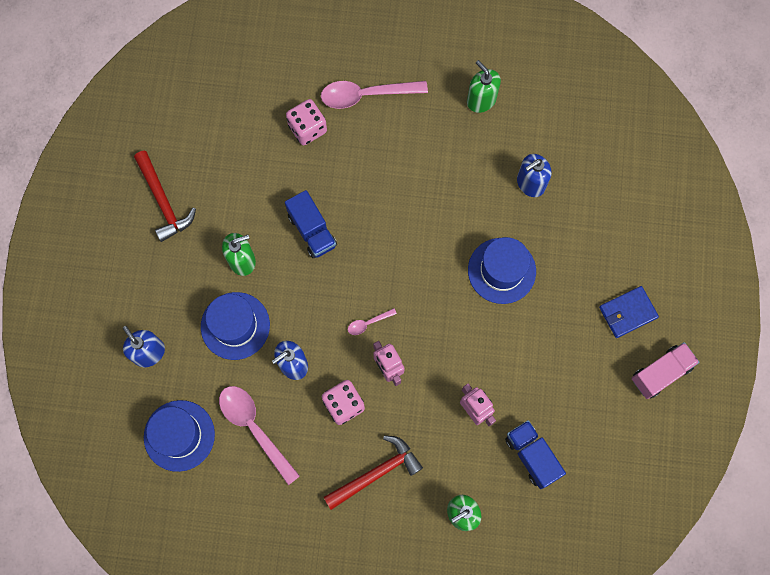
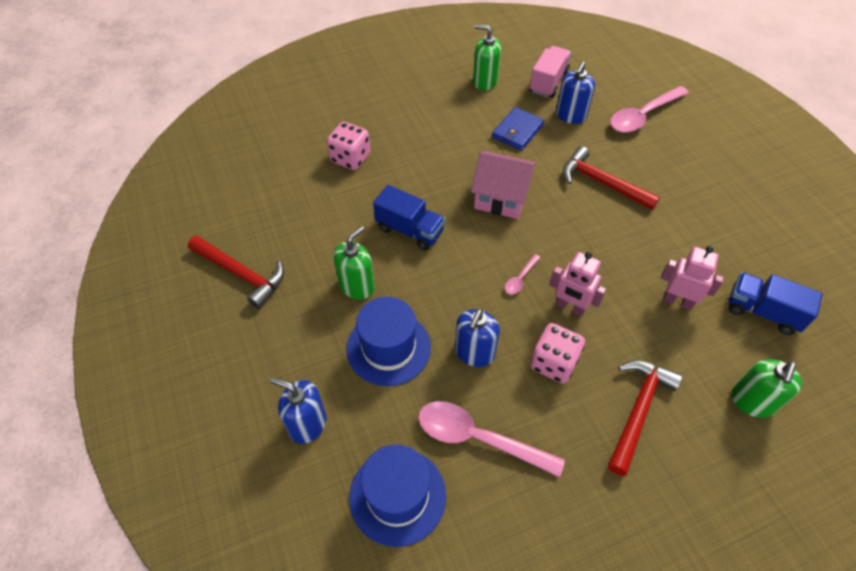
camera: 30 degrees left, 20 degrees down
(366, 95) = (386, 115): pink spoon -> pink spoon (643, 116)
(406, 239) = (501, 197): none -> pink house
(501, 270) = (602, 183): blue hat -> red hammer
(627, 313) = (727, 164): blue wallet -> blue wallet (517, 131)
(661, 373) = (795, 193): pink truck -> pink truck (548, 82)

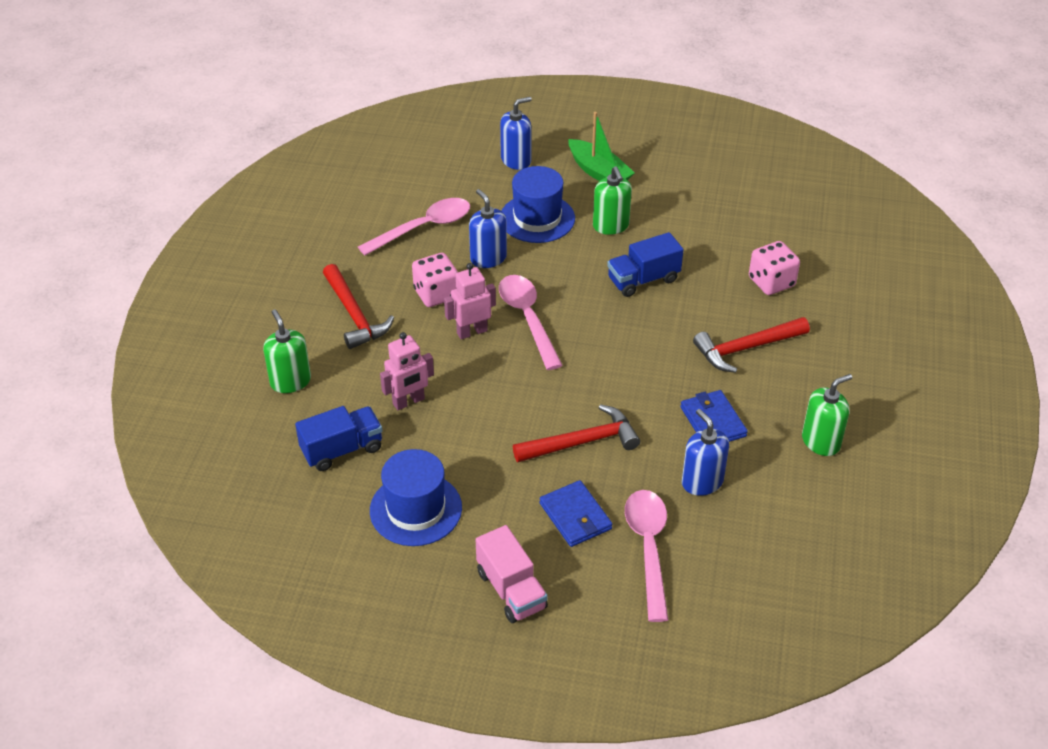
camera: 125 degrees right, 10 degrees down
(241, 274) = (681, 173): red hammer -> red hammer (746, 348)
(281, 338) = (599, 172): none -> green boat
(397, 496) = (426, 177): blue hat -> blue hat (416, 509)
(501, 197) = (629, 357): pink house -> none
(520, 279) = (527, 318): pink spoon -> pink spoon, size x2.17
(548, 82) = (777, 498): pink truck -> pink truck (511, 590)
(660, 156) = (575, 516): none -> blue wallet

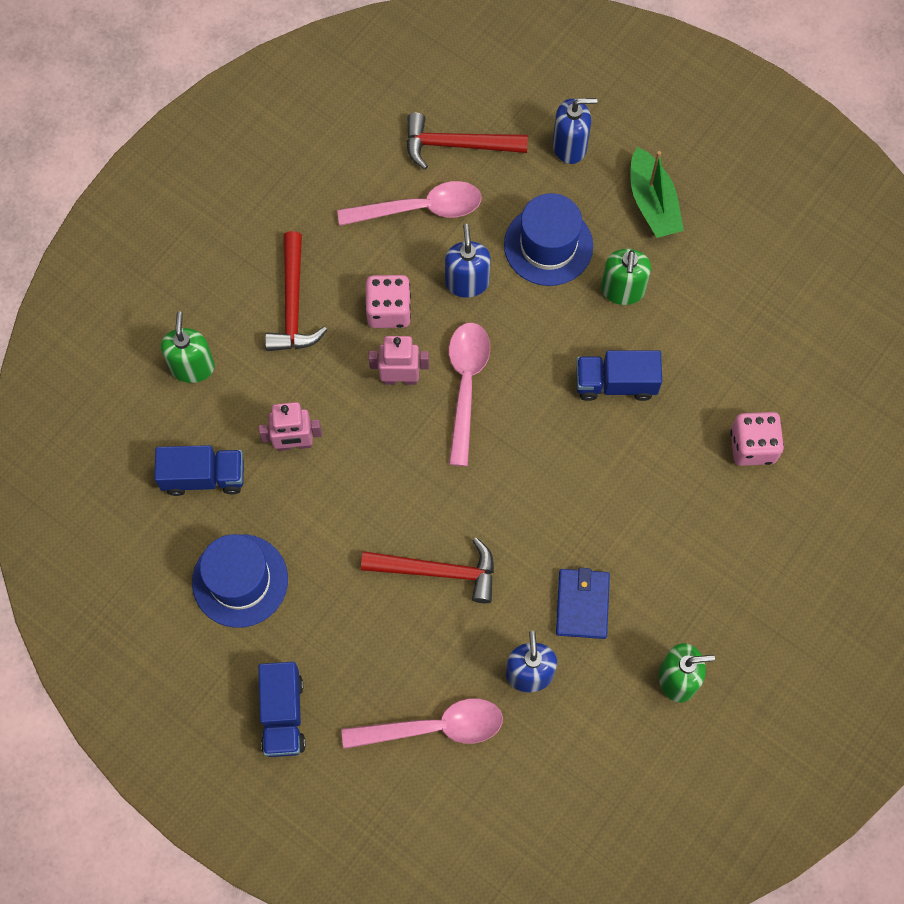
camera: 25 degrees right, 25 degrees up
(511, 590) = (283, 715): pink truck -> blue truck
(575, 516) = (385, 658): blue wallet -> none
(648, 548) = (434, 727): pink spoon -> pink spoon turned 60 degrees clockwise
(746, 348) = (671, 525): red hammer -> red hammer (457, 145)

